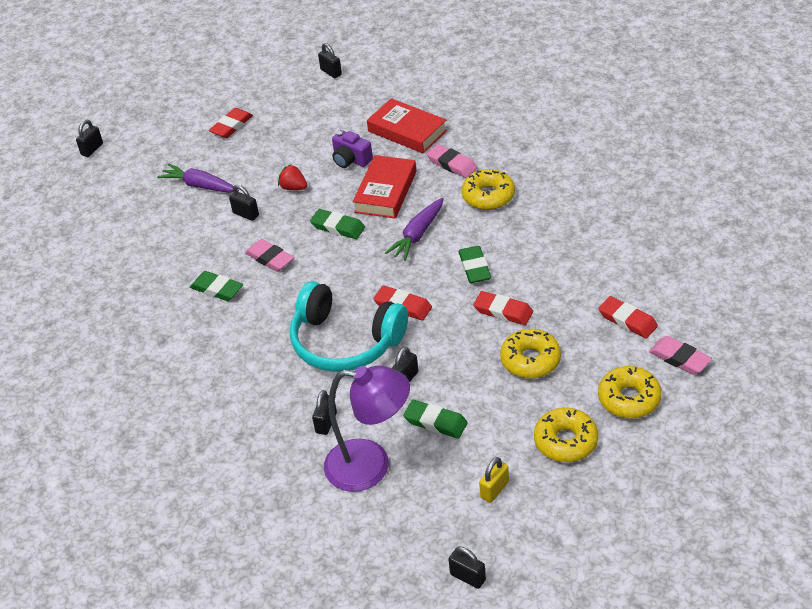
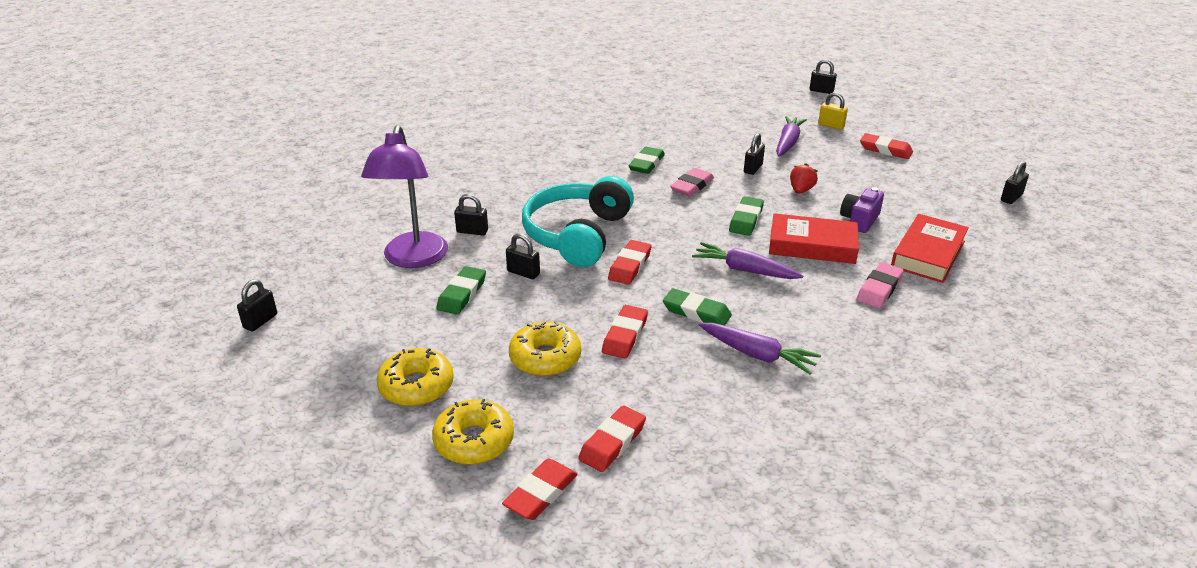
camera: 80 degrees right, 10 degrees down
(474, 267) = (696, 312): green eraser -> green eraser turned 45 degrees clockwise
(488, 196) = (828, 319): yellow donut -> none
(494, 490) = (362, 335): yellow padlock -> yellow padlock (831, 125)
(530, 238) = (757, 355): none -> purple carrot
(679, 358) = (541, 493): pink eraser -> red eraser

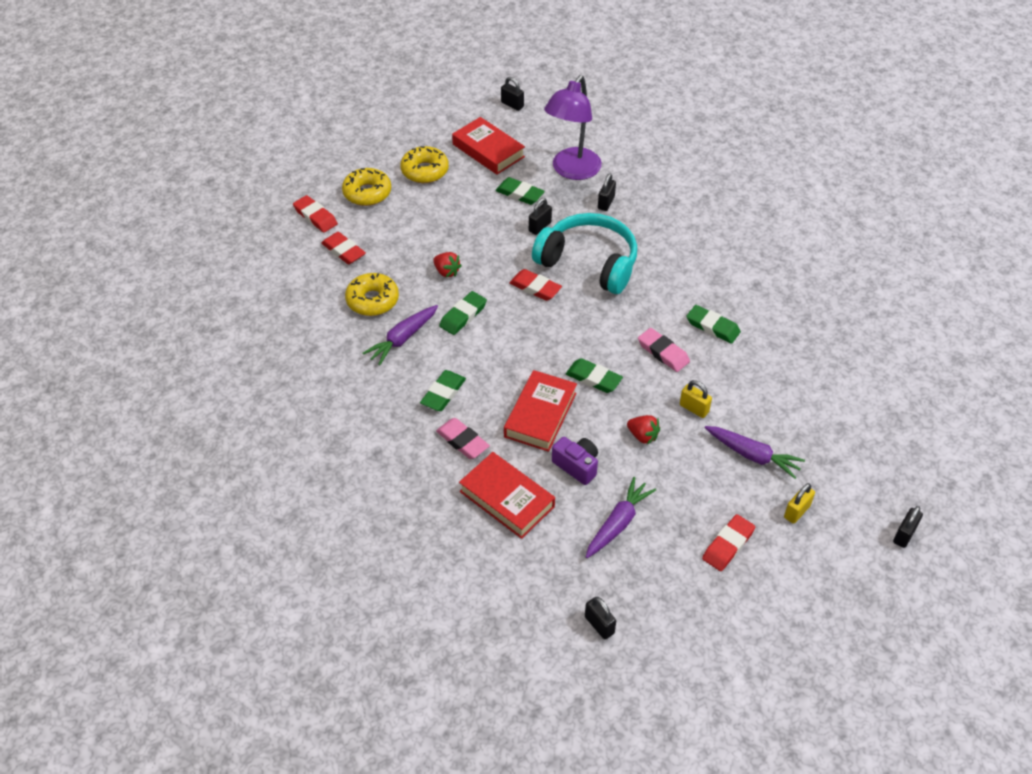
camera: 100 degrees right, 15 degrees up
(368, 331) = (488, 150): none -> red book
(413, 259) = (572, 171): purple lamp -> purple lamp turned 75 degrees counterclockwise
(545, 358) = (434, 229): yellow donut -> yellow donut (372, 300)
(625, 335) = (446, 272): red eraser -> red strawberry
(744, 270) = (512, 357): purple carrot -> purple carrot (618, 523)
(753, 168) = (694, 408): black padlock -> yellow padlock
(823, 311) = (443, 393): none -> green eraser

